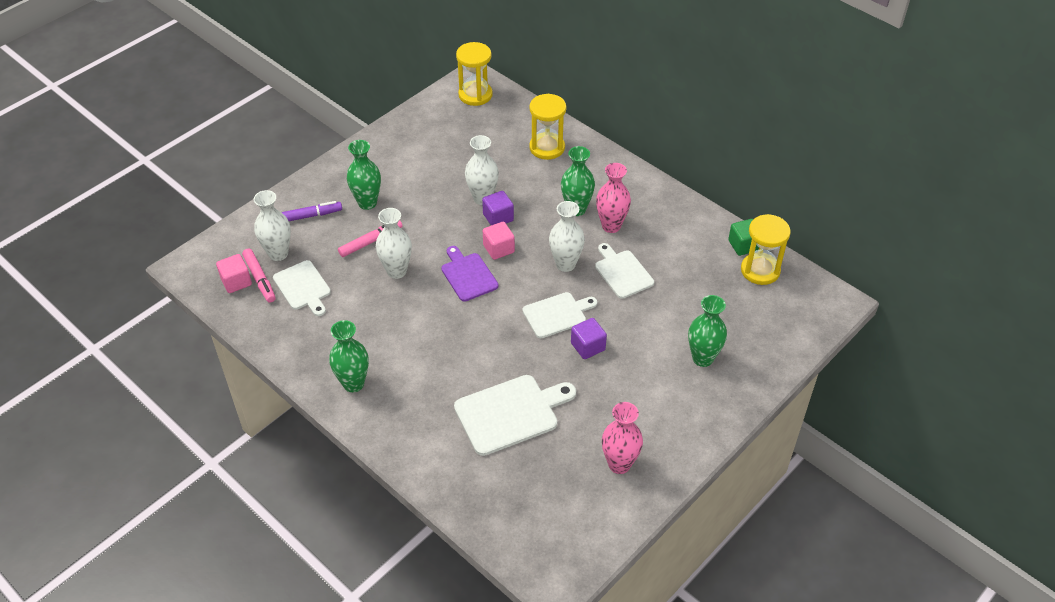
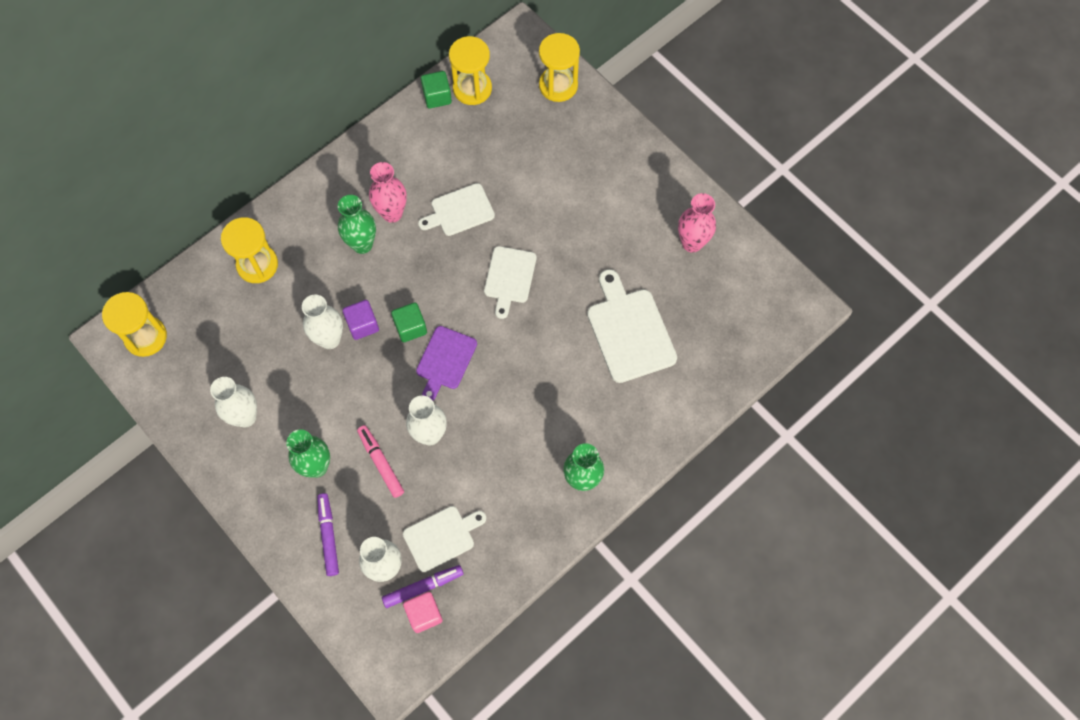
camera: 85 degrees left, 20 degrees up
(260, 279) = (423, 587): pink marker -> purple marker
(468, 275) = (445, 361): purple cutting board -> purple cutting board turned 45 degrees counterclockwise
(498, 249) = (410, 327): pink cube -> green cube
(557, 314) = (509, 278): white cutting board -> white cutting board turned 150 degrees counterclockwise
(565, 264) = (442, 263): white vase -> white vase (245, 417)
(588, 346) = (553, 254): purple cube -> none
(702, 358) = (577, 156): green vase -> none
(784, 337) = (558, 85): none -> yellow hourglass

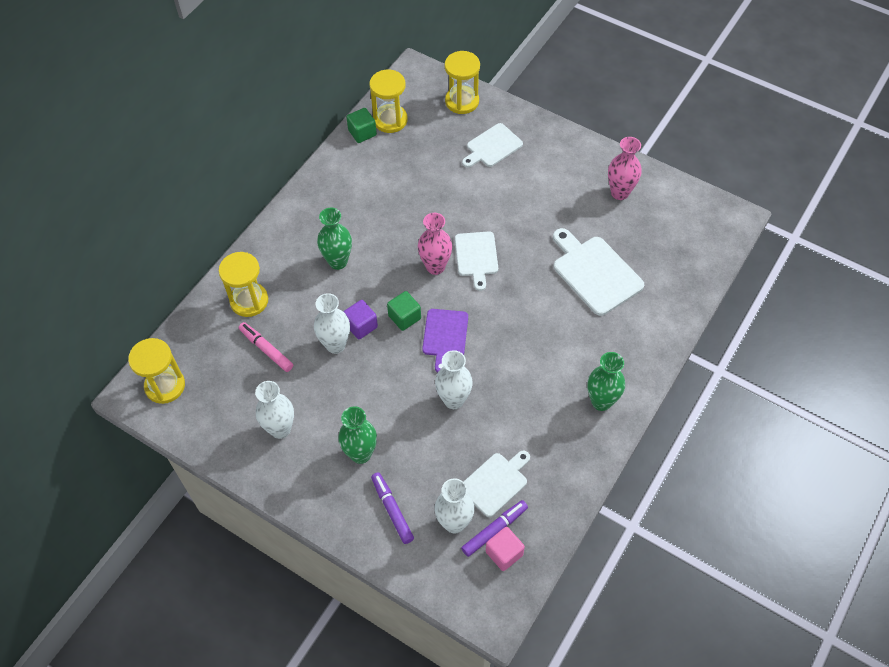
camera: 15 degrees left, 10 degrees down
(381, 462) = (418, 435): pink marker -> pink marker (266, 349)
(392, 213) = (355, 231): pink vase -> pink vase (435, 267)
(459, 211) = (414, 215): white cutting board -> white cutting board (492, 147)

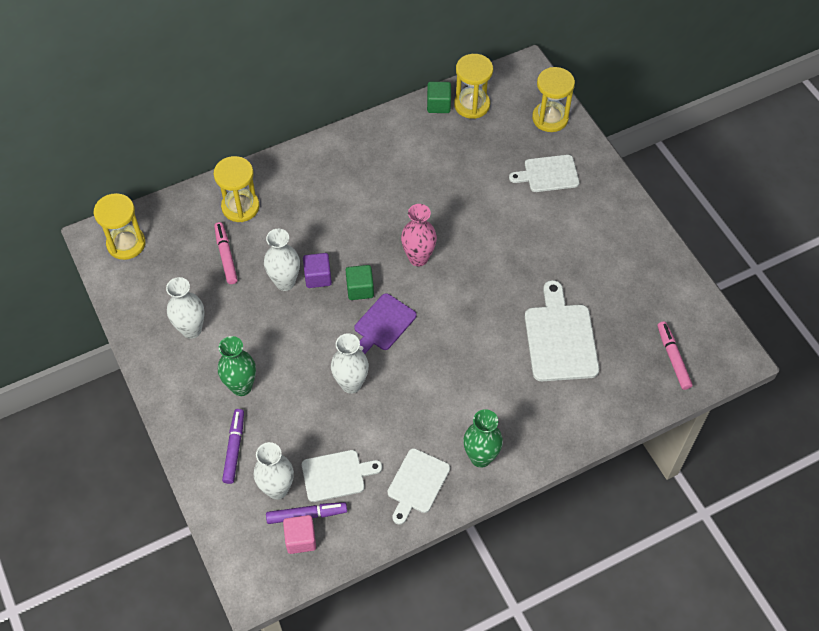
camera: 30 degrees right, 0 degrees up
(338, 262) = (337, 210): green vase -> none
(476, 257) = (461, 268): white cutting board -> white cutting board (417, 484)
(619, 193) = (639, 276): pink vase -> none
(690, 243) = (673, 358): none -> pink marker

